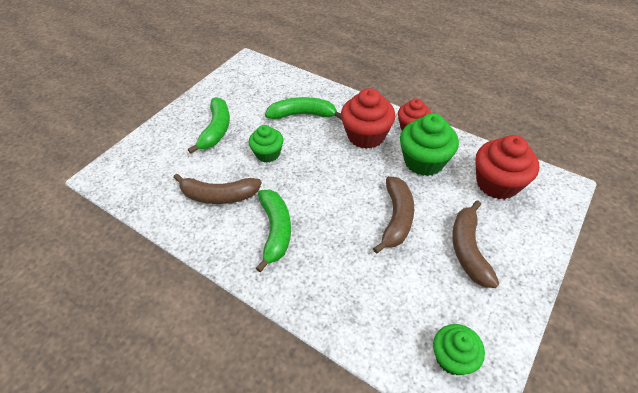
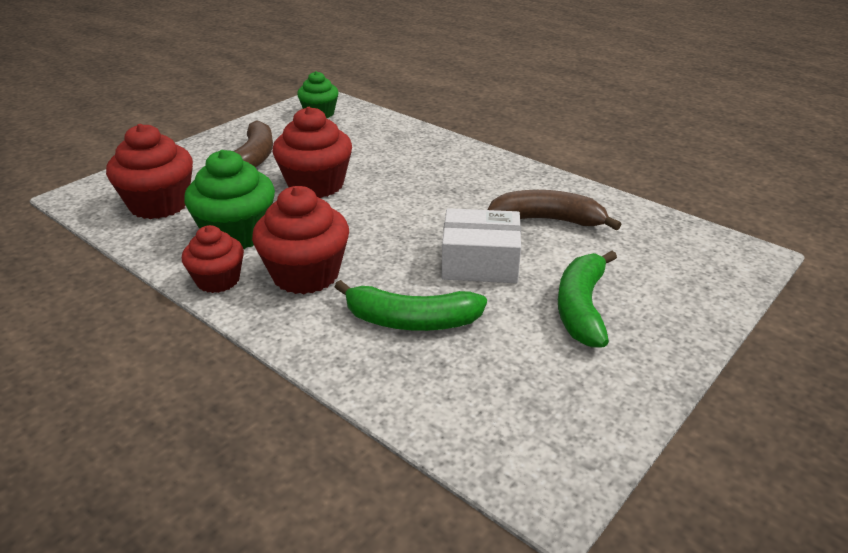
camera: 175 degrees left, 15 degrees down
(268, 154) = (480, 262): green cupcake -> white box
(275, 230) = (468, 185): green banana -> none
(396, 218) = (316, 185): brown banana -> red cupcake

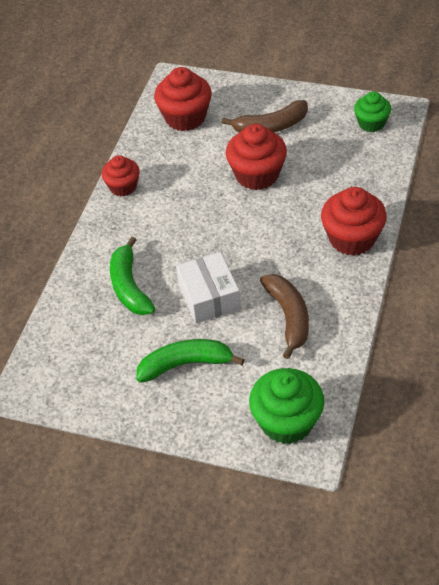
camera: 70 degrees right, 15 degrees up
(237, 234) = (174, 169): green cupcake -> green cupcake (286, 421)
(305, 274) = (149, 220): red cupcake -> red cupcake (352, 238)

